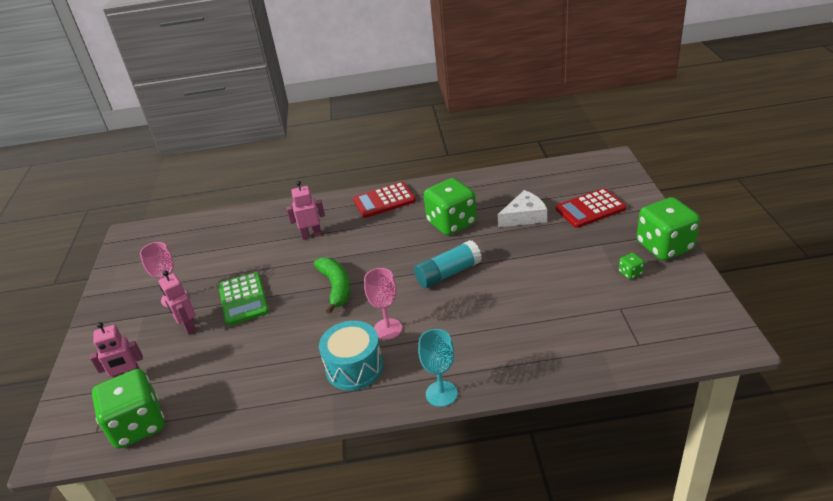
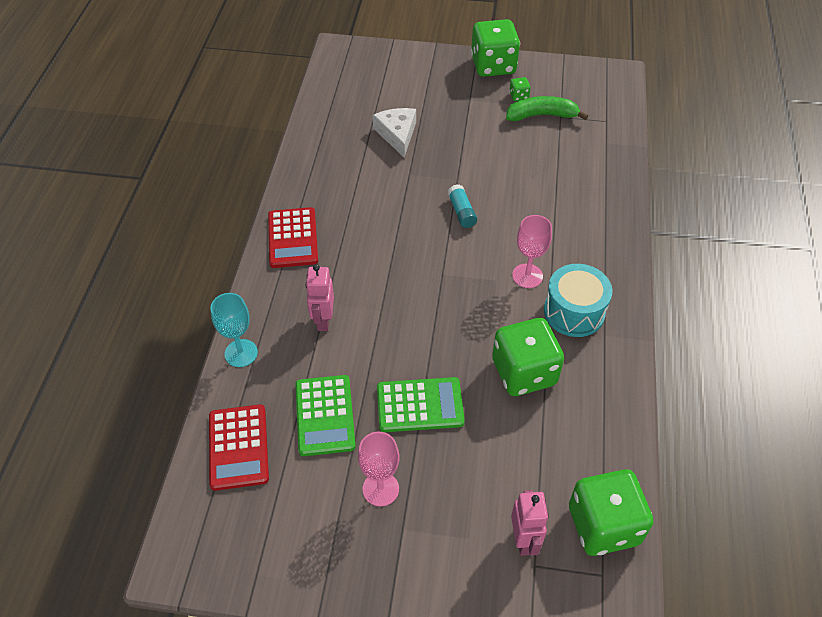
camera: 80 degrees left, 15 degrees up
(188, 327) = (449, 470): pink robot -> none
(231, 258) = (325, 415): none -> green calculator
(336, 287) = (440, 309): green banana -> green banana (541, 115)
(441, 394) = (627, 253): turquoise goblet -> turquoise goblet (241, 353)
(448, 273) = (461, 212): turquoise glue stick -> turquoise glue stick, size x0.64
(451, 223) = (376, 190): green dice -> green dice (524, 372)
(590, 209) = (412, 89): red calculator -> red calculator (238, 447)

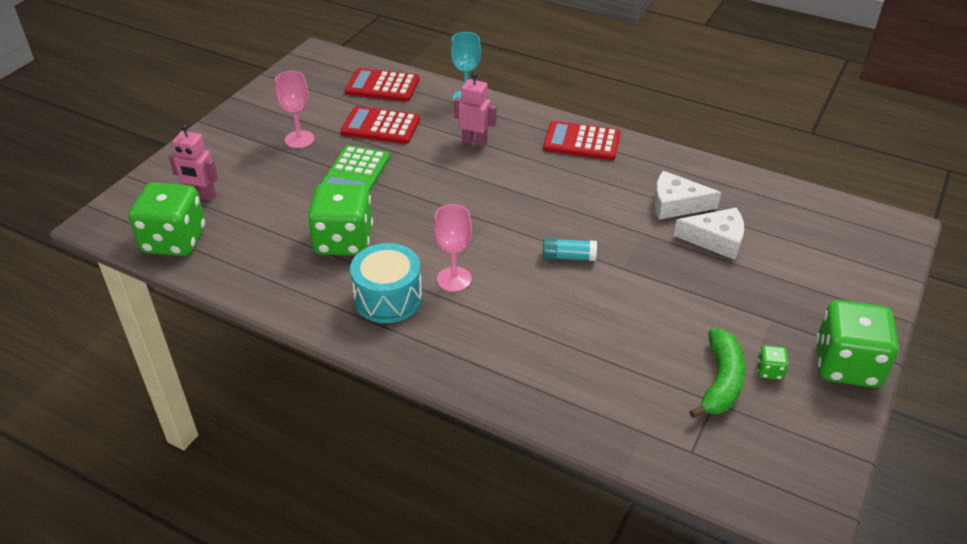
camera: 110 degrees right, 10 degrees down
(325, 415) = (381, 126): green calculator -> red calculator
(362, 162) = (676, 204): none -> white cheese

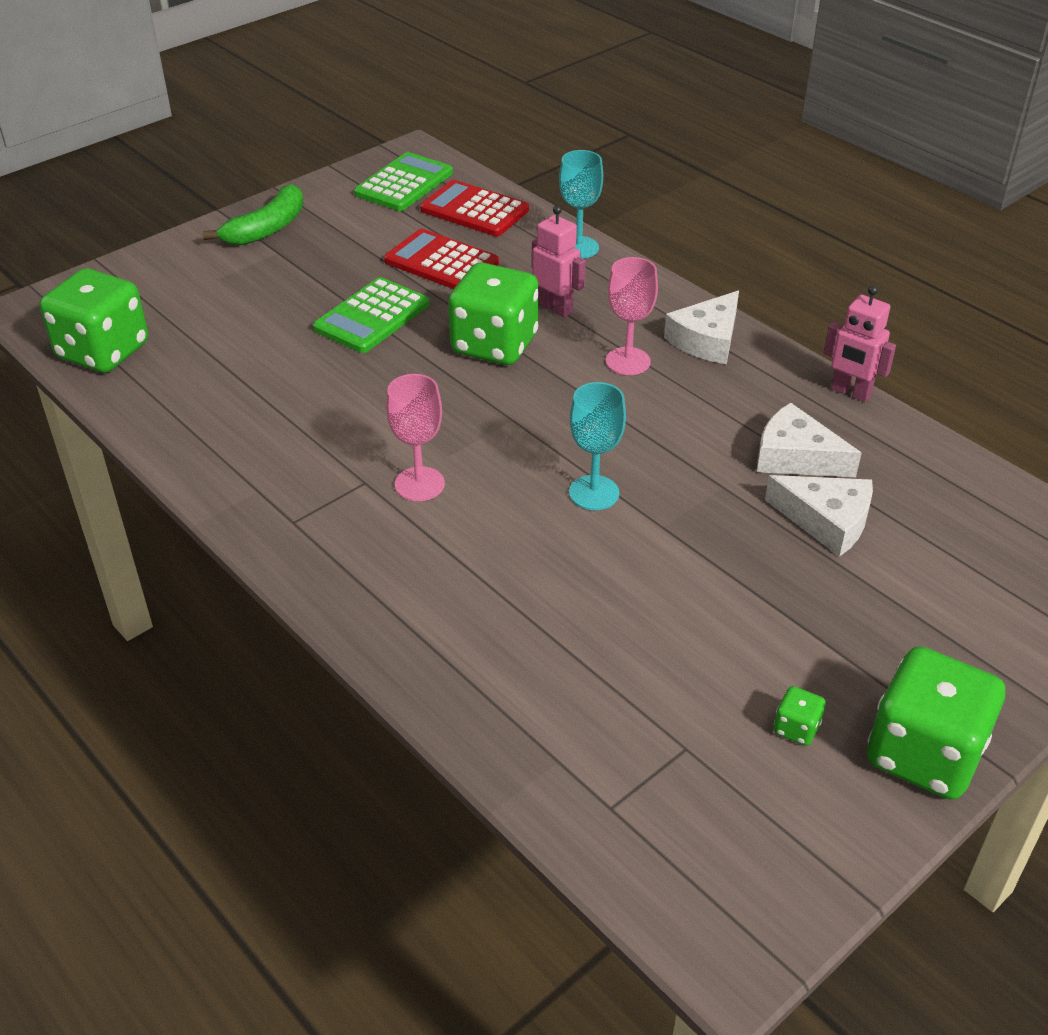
camera: 20 degrees right, 0 degrees up
(202, 196) = (167, 303): pink robot -> pink robot (850, 392)
(299, 139) = (327, 258): pink goblet -> pink goblet (628, 361)
(323, 77) = (404, 183): none -> green calculator
(343, 241) = (306, 400): green dice -> green dice (494, 345)
(388, 298) = (319, 487): turquoise drum -> none
(568, 257) = (594, 493): turquoise glue stick -> turquoise goblet
(581, 142) = (707, 340): red calculator -> white cheese
(720, 381) = (712, 722): green banana -> green banana (267, 228)

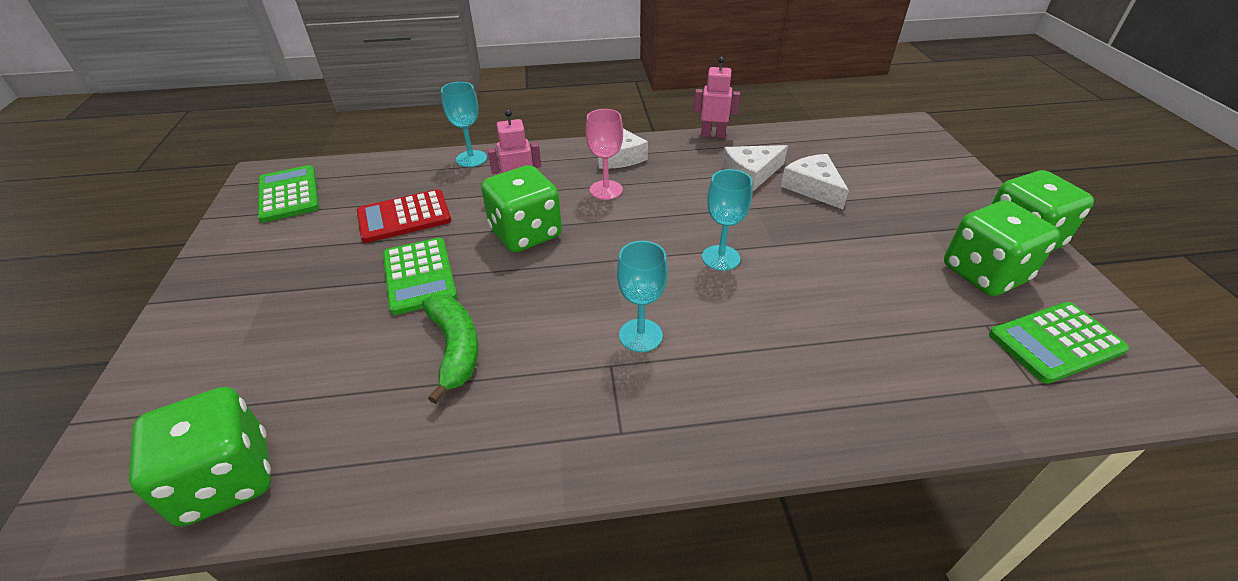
camera: 55 degrees left, 0 degrees up
(267, 228) = (224, 285): green banana -> green banana (455, 348)
(419, 484) = (640, 335): pink goblet -> turquoise goblet
(474, 210) = (369, 179): red calculator -> none
(710, 819) = (1055, 342): none -> green calculator
(796, 728) = (984, 273): green dice -> green dice, size x2.46
(826, 521) = (813, 187): white cheese -> white cheese turned 90 degrees counterclockwise
(850, 392) = (713, 135): pink robot -> pink robot turned 150 degrees counterclockwise

